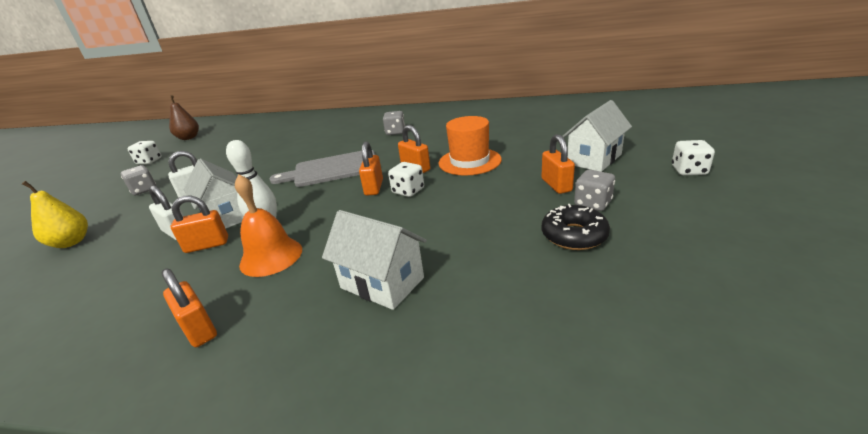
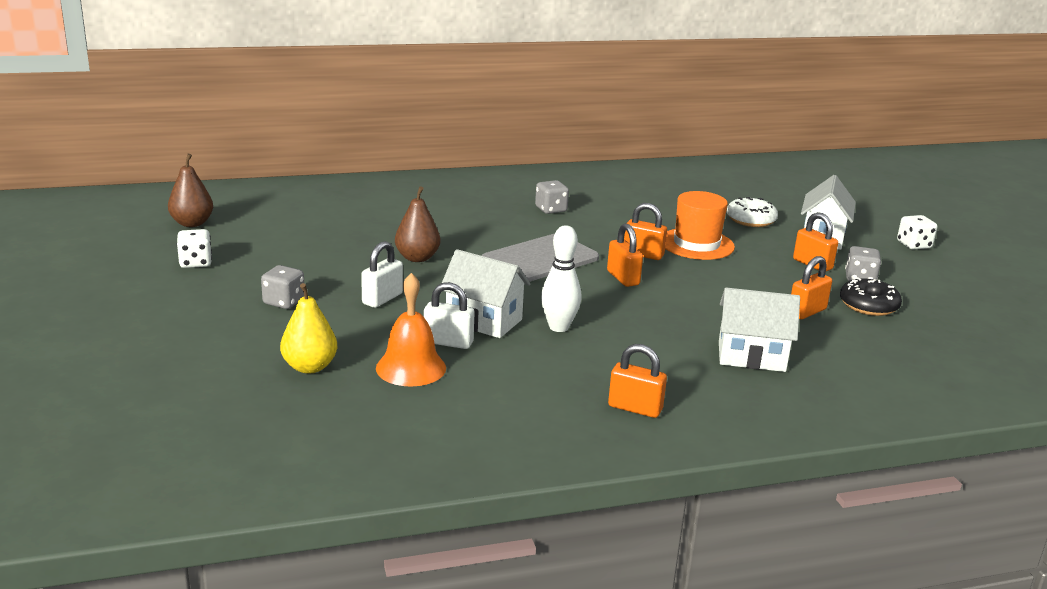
camera: 30 degrees left, 5 degrees down
(207, 245) = (514, 349): orange padlock -> orange padlock (807, 312)
(263, 164) = (417, 258): none -> brown pear
(271, 256) = (610, 350): orange bell -> orange bell (411, 368)
(408, 191) = (668, 279): white dice -> none
(541, 142) = (751, 220): none -> white donut

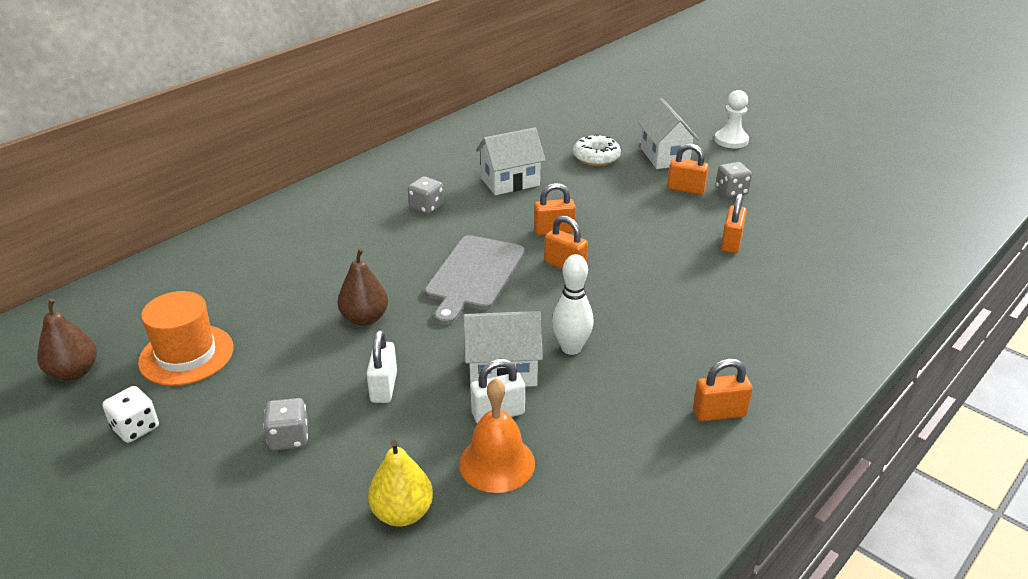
camera: 30 degrees left, 10 degrees up
(696, 244) = (583, 201): orange hat -> orange hat (186, 355)
(751, 356) = (741, 310): white house -> white house (510, 182)
(868, 305) = (763, 217): black donut -> none
(914, 245) = (731, 140): white dice -> white pawn

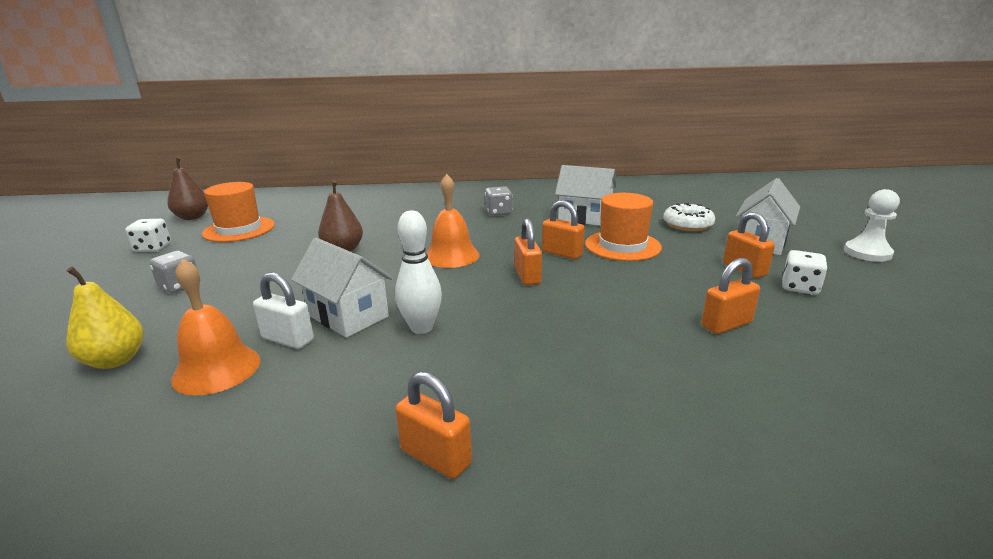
camera: 45 degrees right, 10 degrees down
(384, 387) = (272, 287): white padlock -> none
(474, 275) = (451, 256): grey cutting board -> orange bell
(583, 202) = (622, 246): none -> orange hat
(731, 191) = (799, 287): grey dice -> white dice

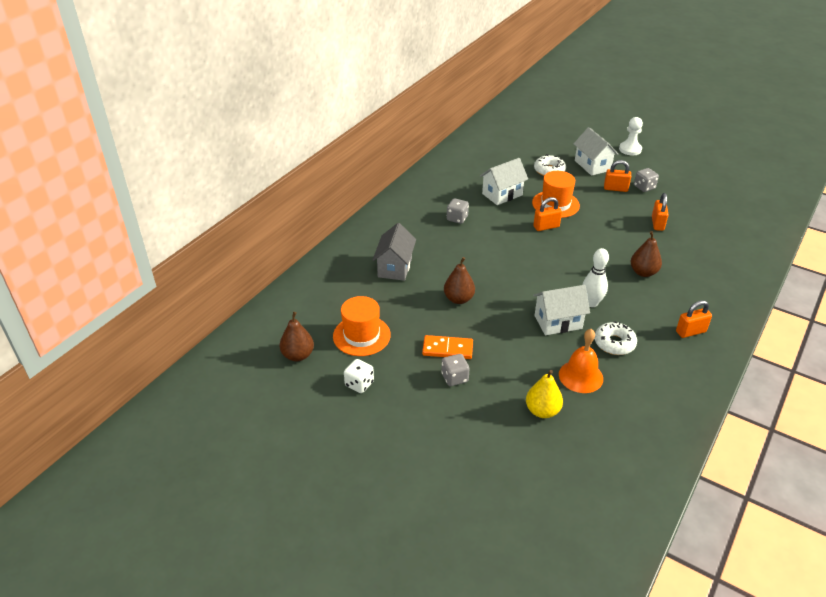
camera: 55 degrees left, 15 degrees up
(238, 269) = (447, 349): none -> orange domino
(288, 339) = (567, 348): white padlock -> none
(328, 376) = (614, 343): none -> white donut
(371, 213) = (395, 267): none -> grey house
(451, 256) = (511, 263): orange bell -> none
(527, 276) = (564, 250): orange padlock -> none
(563, 349) = (643, 272): none -> brown pear
(799, 287) = (644, 187): white dice -> grey dice

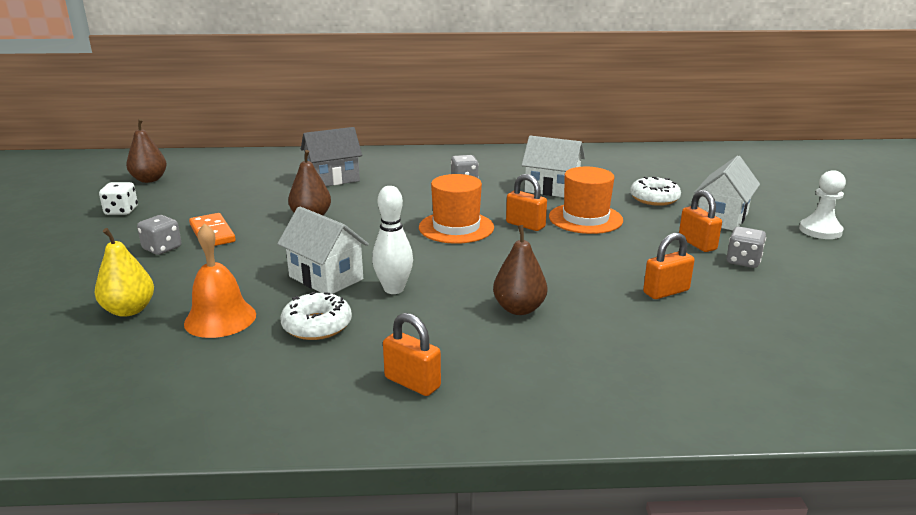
camera: 55 degrees right, 15 degrees down
(361, 335) = (201, 194): orange hat -> orange hat (456, 227)

